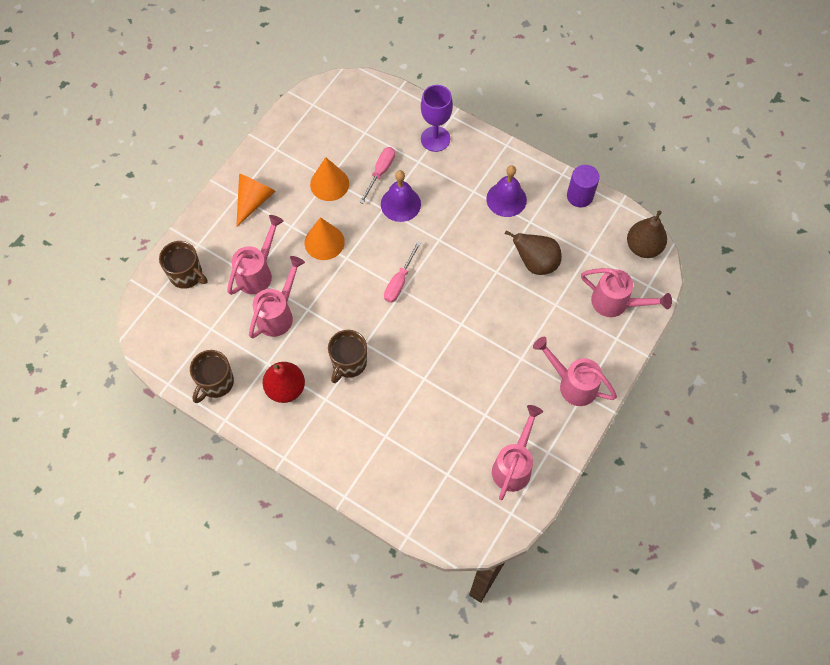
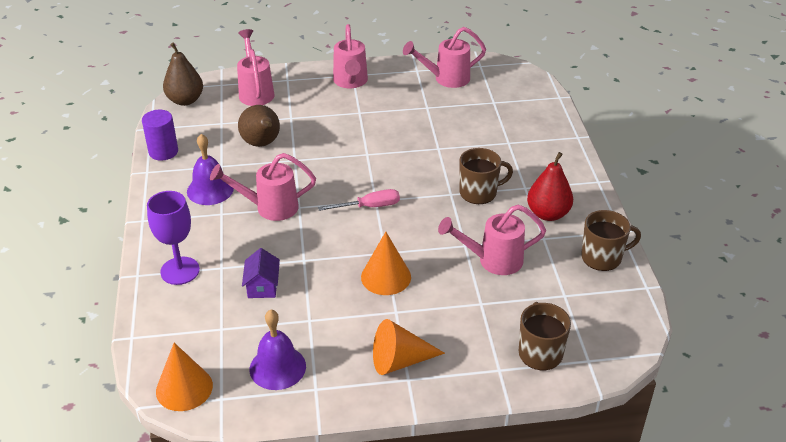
camera: 130 degrees left, 25 degrees down
(258, 272) = (472, 302): pink watering can -> pink watering can (269, 208)
(329, 184) = (315, 315): orange cone -> orange cone (184, 388)
(380, 172) = (262, 286): pink screwdriver -> purple house
(400, 204) = (286, 251): purple bell -> purple bell (277, 367)

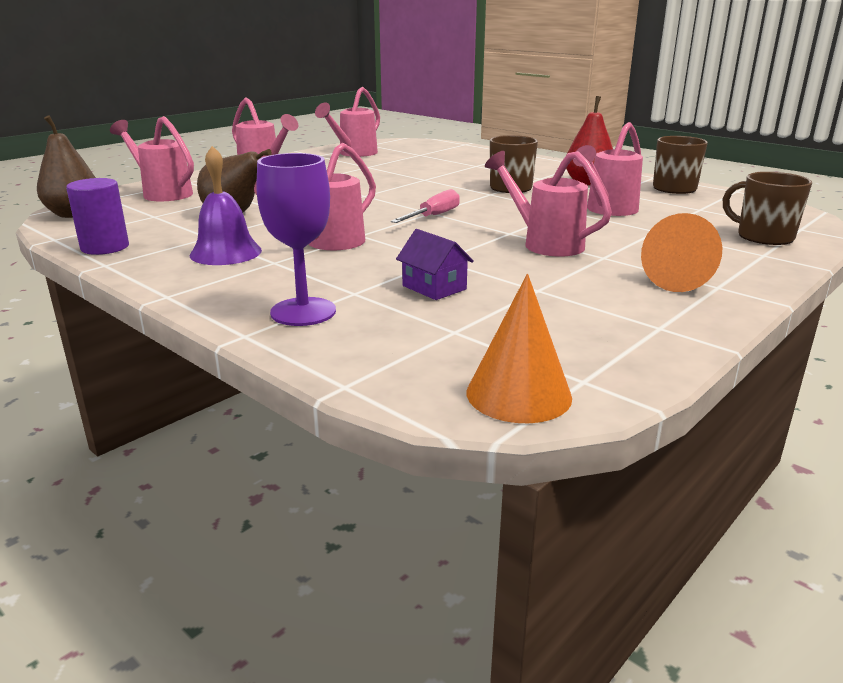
camera: 40 degrees left, 15 degrees down
(277, 367) = (586, 330): purple bell -> none
(386, 277) = (544, 243): orange cone -> pink watering can

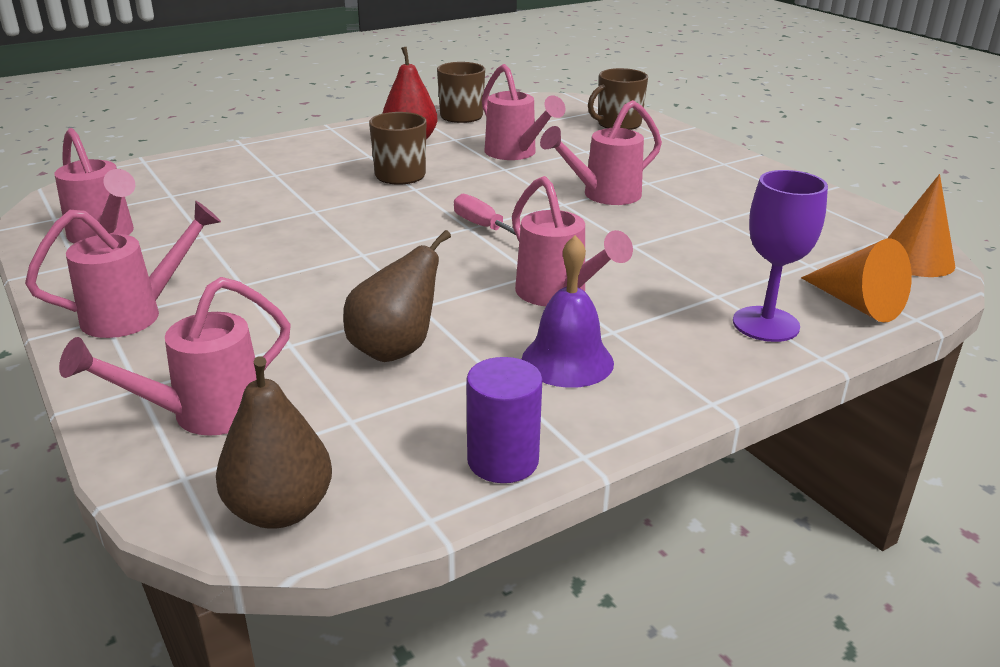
camera: 75 degrees left, 5 degrees up
(434, 287) = (710, 258): purple house -> none
(682, 279) = (708, 169): orange cone -> orange cone (857, 304)

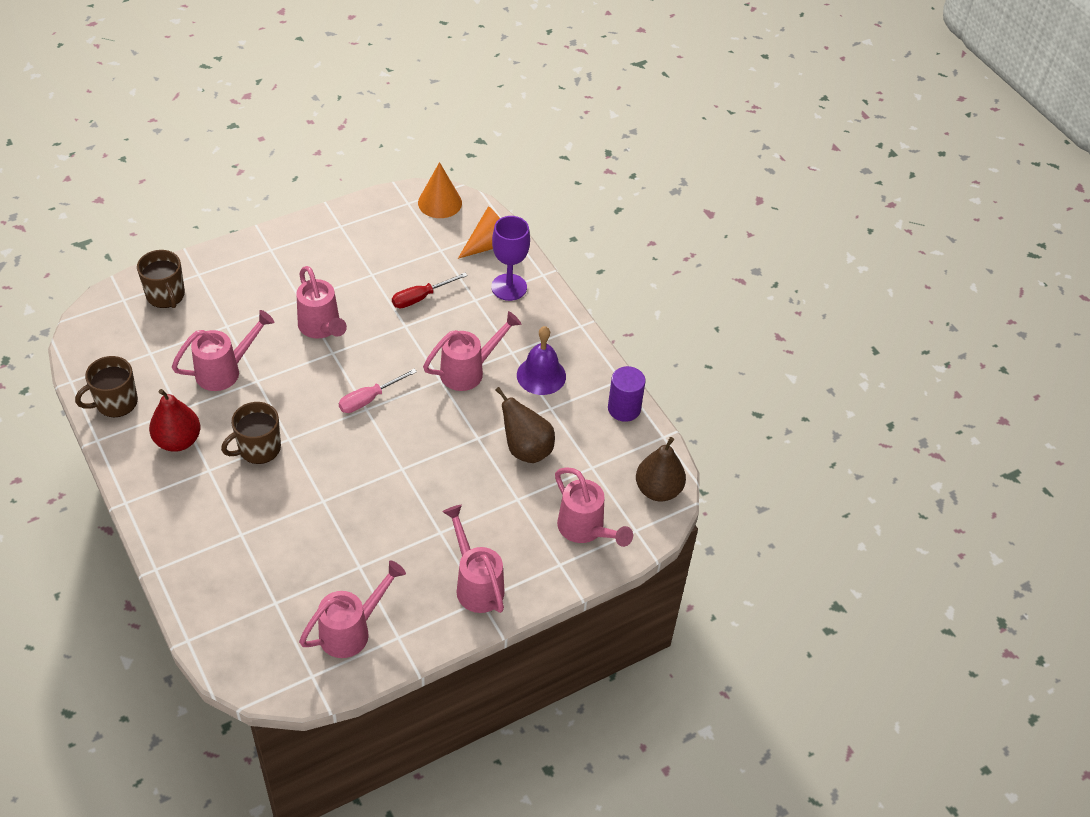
camera: 90 degrees left, 20 degrees up
(695, 253) = (420, 298): none -> red screwdriver

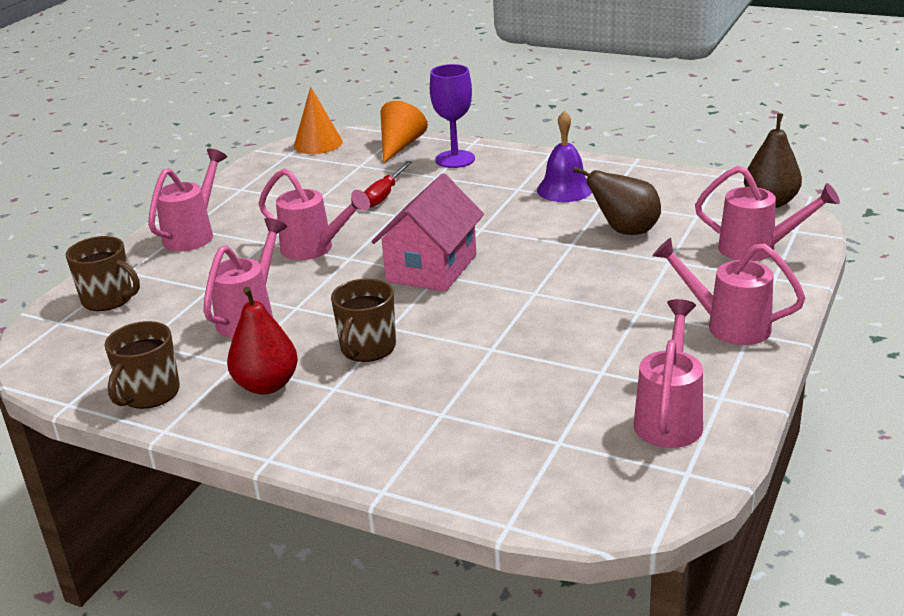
camera: 30 degrees left, 20 degrees down
(369, 399) = (431, 268): pink screwdriver -> pink house
(469, 371) = (498, 213): pink watering can -> pink watering can (194, 234)
(624, 409) = (663, 176): purple cylinder -> none

